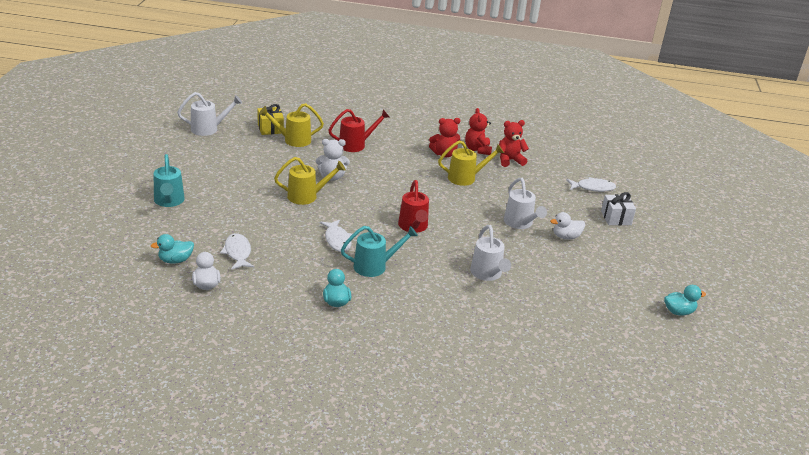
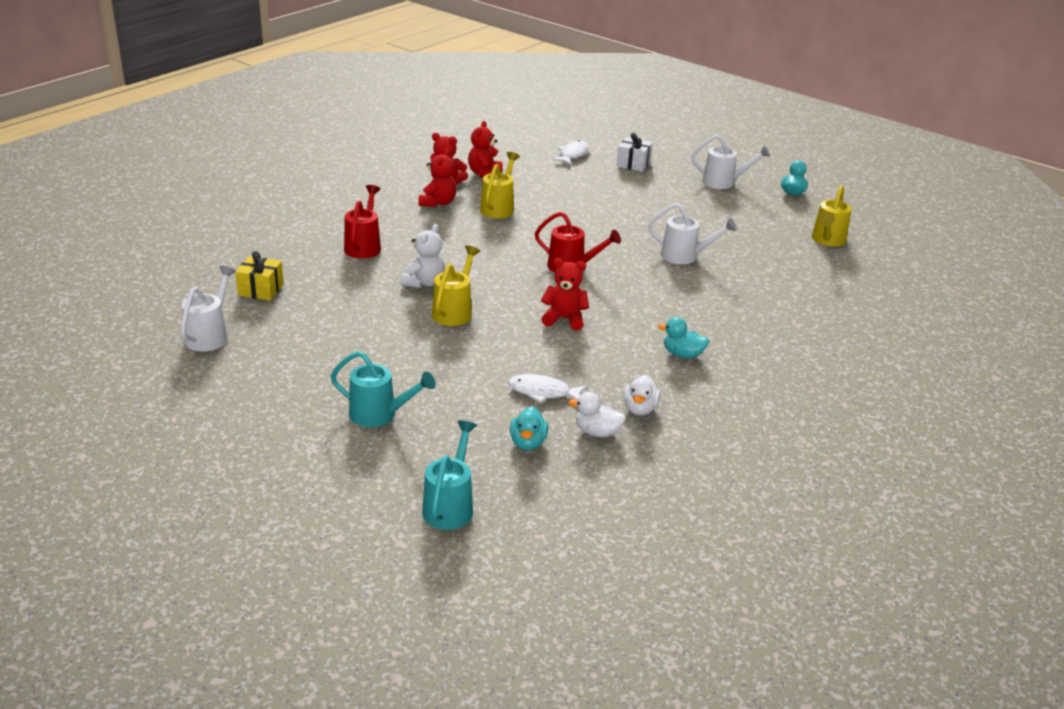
camera: 60 degrees left, 0 degrees up
(293, 140) = (308, 282): yellow watering can -> yellow watering can (827, 240)
(337, 240) = (564, 319): white fish -> red teddy bear
(375, 266) = (631, 312): turquoise watering can -> turquoise watering can (450, 506)
(520, 223) = (608, 210): white watering can -> white watering can (723, 182)
(566, 237) = (647, 197): white duck -> white duck (640, 409)

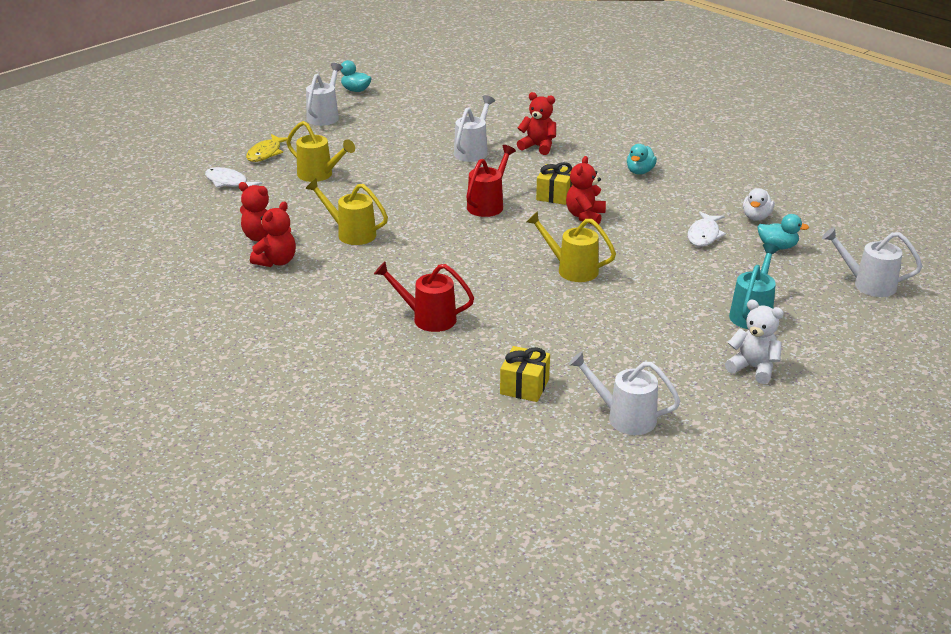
camera: 80 degrees left, 0 degrees up
(424, 283) = (514, 284): white teddy bear -> white teddy bear (753, 368)
(438, 203) = (329, 269): red teddy bear -> red teddy bear (538, 147)
(450, 506) = (868, 284): turquoise watering can -> white watering can
(605, 302) = (555, 195): none -> yellow gift
(633, 164) = (266, 153): white gift -> yellow fish
(640, 409) = (721, 197): white duck -> none
(827, 240) = (451, 90): yellow watering can -> yellow watering can (319, 175)

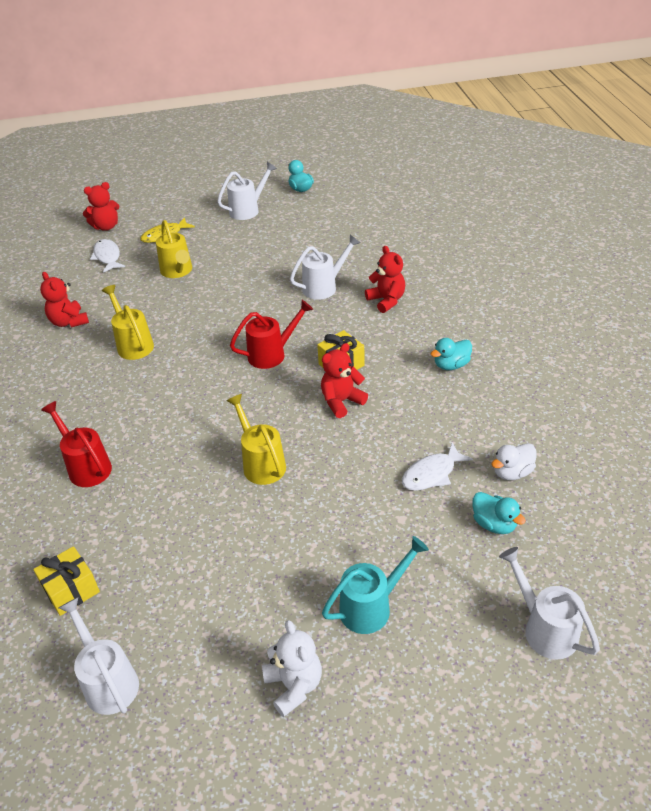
camera: 35 degrees right, 10 degrees up
(276, 261) = (50, 352): red teddy bear -> red teddy bear (106, 227)

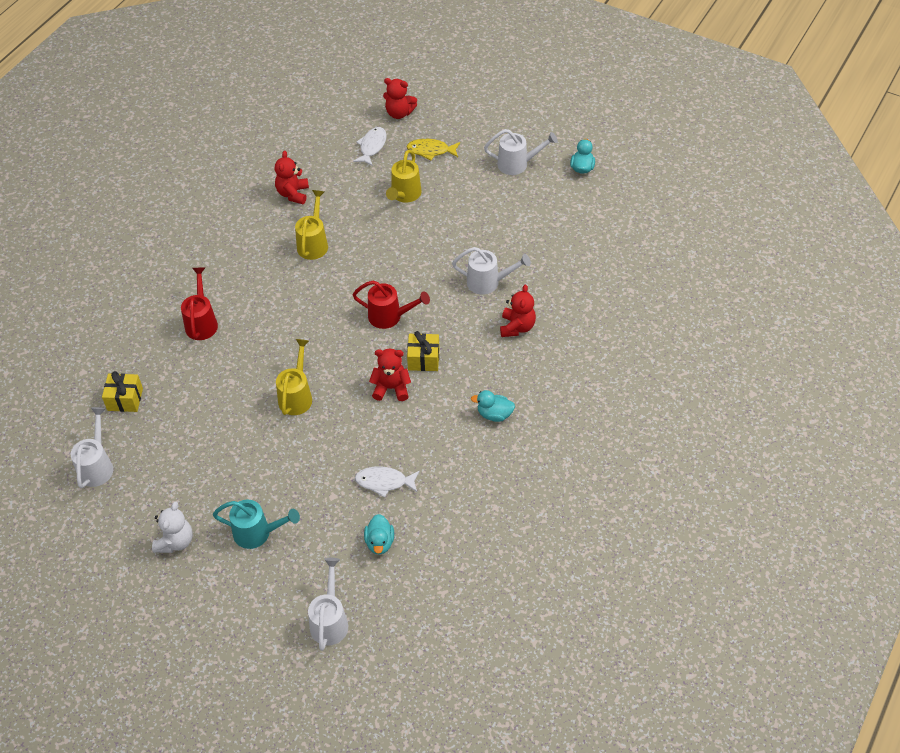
camera: 40 degrees right, 10 degrees up
(512, 472) = (432, 520): white duck -> none

